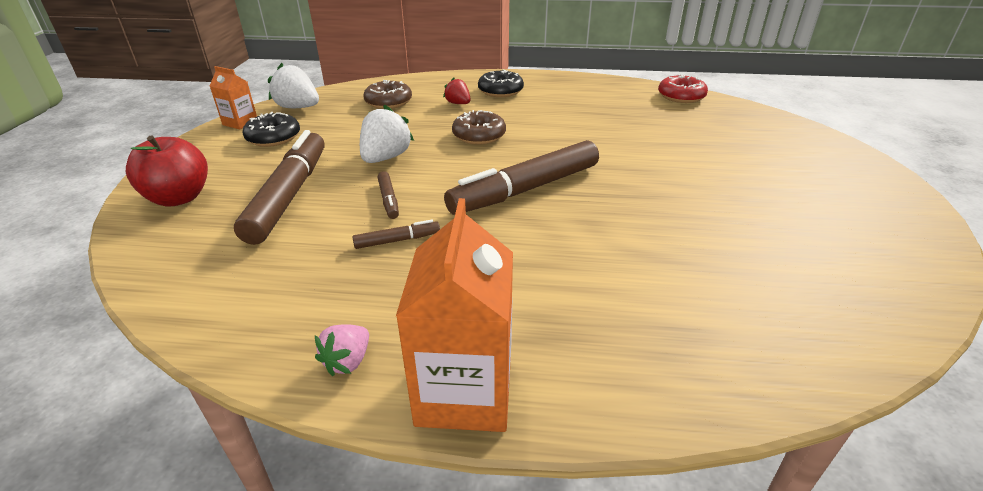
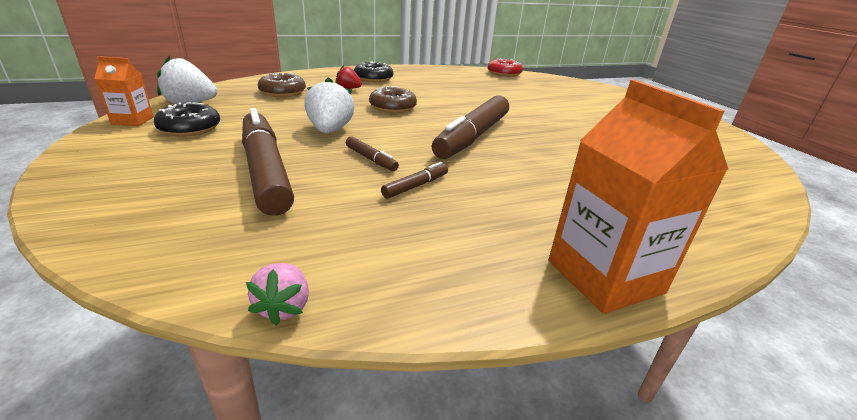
camera: 30 degrees left, 5 degrees down
(179, 198) = (128, 193): red apple -> none
(348, 361) = (488, 284): pink strawberry -> pink strawberry (284, 307)

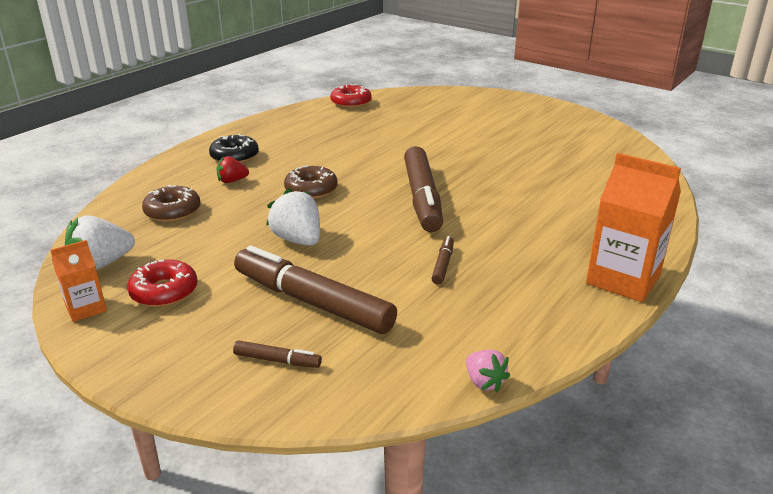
camera: 30 degrees left, 0 degrees up
(190, 128) = (164, 292): black donut -> red donut
(371, 159) = (376, 255): brown marker -> brown marker (277, 360)

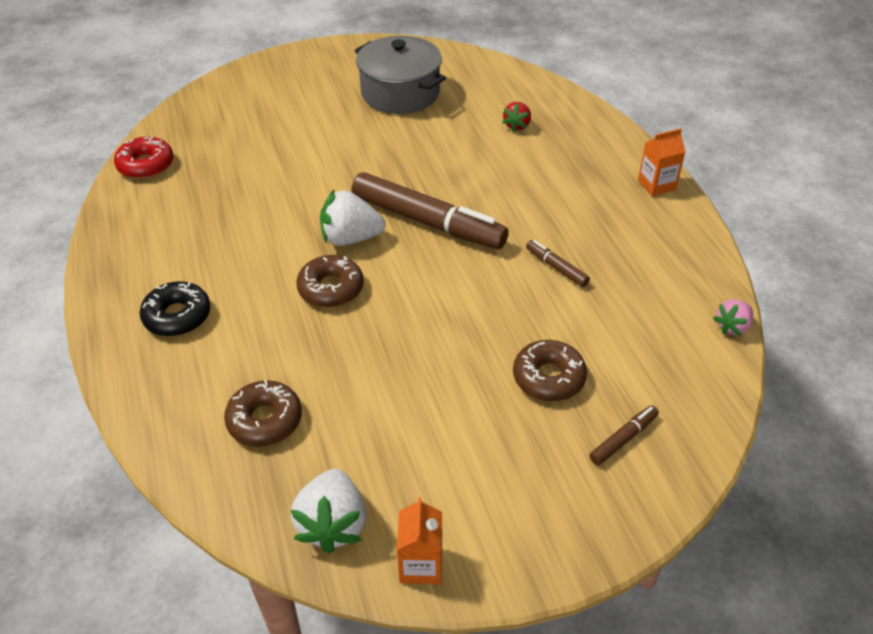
camera: 55 degrees left, 15 degrees up
(164, 292) = (441, 484): red donut -> none
(232, 181) = (241, 342): red strawberry -> red strawberry (517, 125)
(298, 240) = (428, 342): white strawberry -> white strawberry (350, 238)
(312, 302) = (548, 377): brown marker -> brown donut
(484, 382) = (732, 327): pink strawberry -> pink strawberry turned 135 degrees clockwise
(547, 141) = (400, 93): none -> grey pot
(623, 279) = (656, 185): orange carton -> orange carton, size x0.54

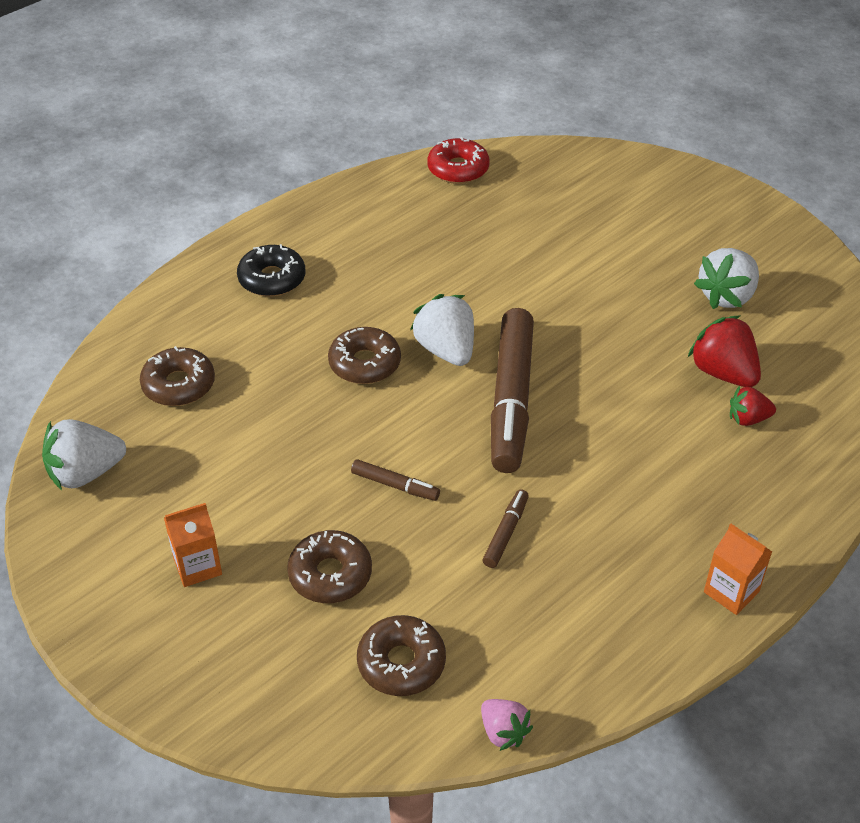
camera: 65 degrees right, 0 degrees up
(400, 93) = (727, 296): grey pot -> white strawberry
(421, 565) = (65, 547): orange carton -> orange carton (197, 566)
(469, 120) = (723, 373): none -> red strawberry
(623, 439) = (274, 663): brown marker -> brown marker (395, 485)
(653, 362) = (401, 663): none -> brown donut
(732, 327) = (503, 732): pink strawberry -> pink strawberry turned 150 degrees counterclockwise

